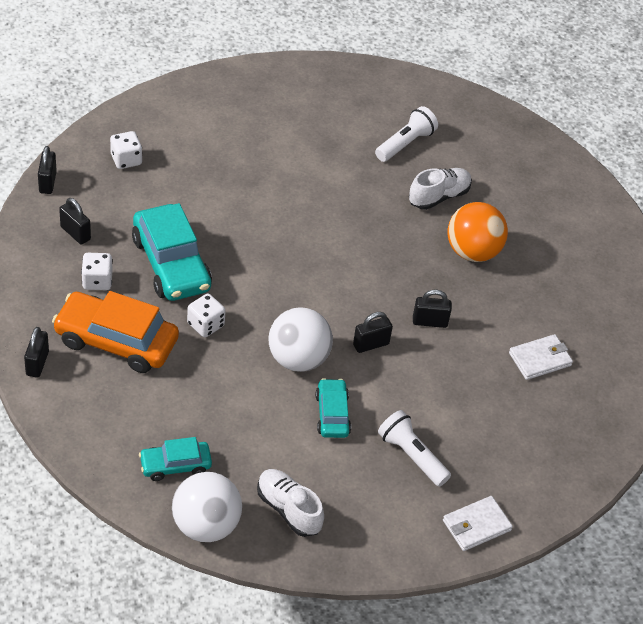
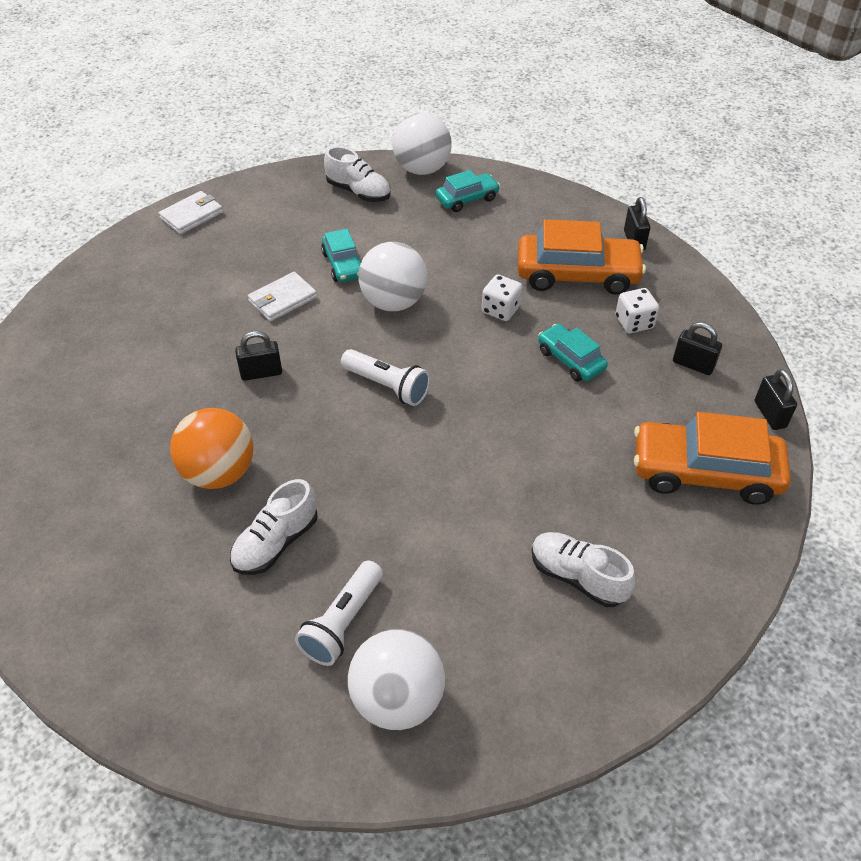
camera: 170 degrees right, 0 degrees up
(126, 160) = (705, 472): white dice -> orange car
(171, 264) = (570, 360): turquoise car -> turquoise car, size x0.55
(250, 127) = (578, 577): none -> white shoe
(371, 344) = (322, 334): black padlock -> none
(383, 102) = (397, 699): none -> white ball
(411, 455) = (259, 250): white flashlight -> white flashlight (387, 386)
(540, 359) = (130, 365): white wallet -> white wallet (282, 299)

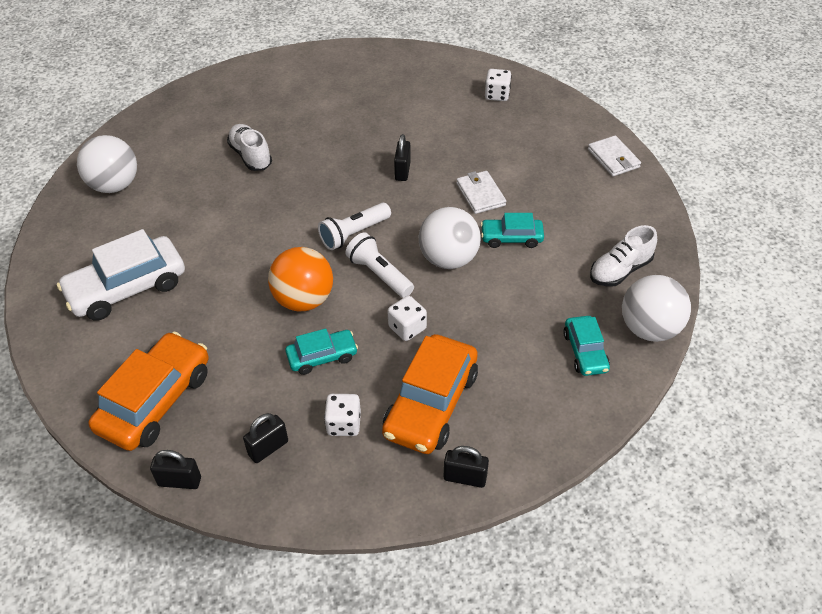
camera: 110 degrees right, 0 degrees up
(85, 322) = (497, 95): none -> white dice
(219, 473) = (321, 140): orange ball -> orange ball (304, 300)
(342, 622) = (177, 173): white flashlight -> white flashlight (379, 274)
(578, 577) = (127, 288): white shoe -> white car

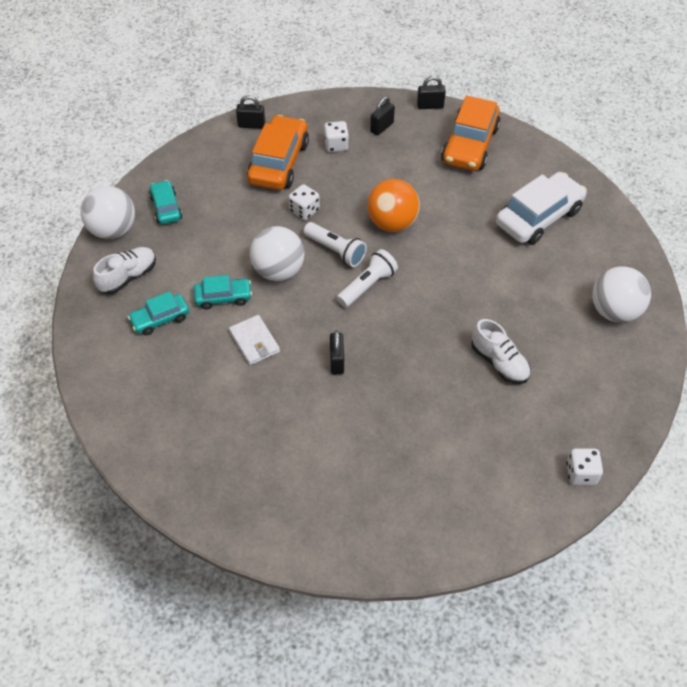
camera: 170 degrees right, 5 degrees up
(322, 356) = (364, 184): turquoise car -> turquoise car (160, 319)
(497, 95) = (243, 490): white dice -> white dice (581, 473)
(613, 158) = (114, 404): white wallet -> none

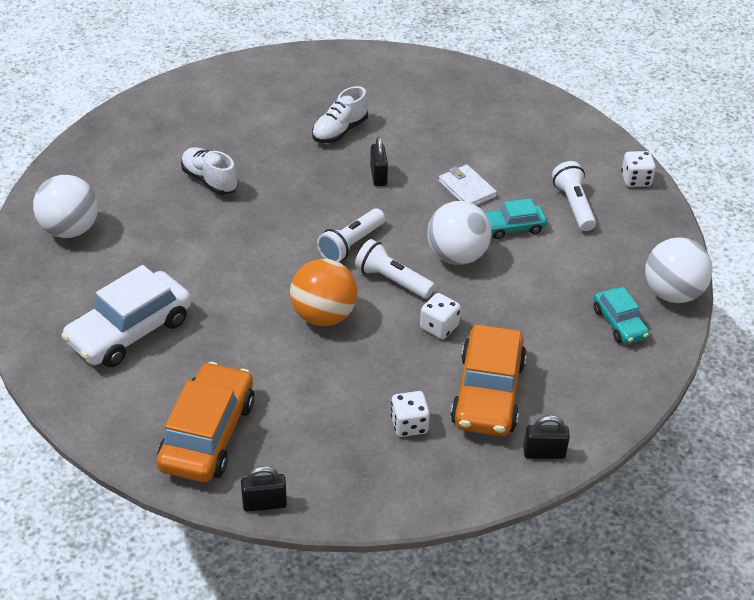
camera: 175 degrees right, 10 degrees down
(128, 277) = (628, 243): white shoe -> white shoe (340, 131)
(160, 319) = (573, 205): turquoise car -> white flashlight
(382, 127) = (342, 459): black padlock -> none
(581, 473) = (150, 105): white dice -> white dice (636, 180)

